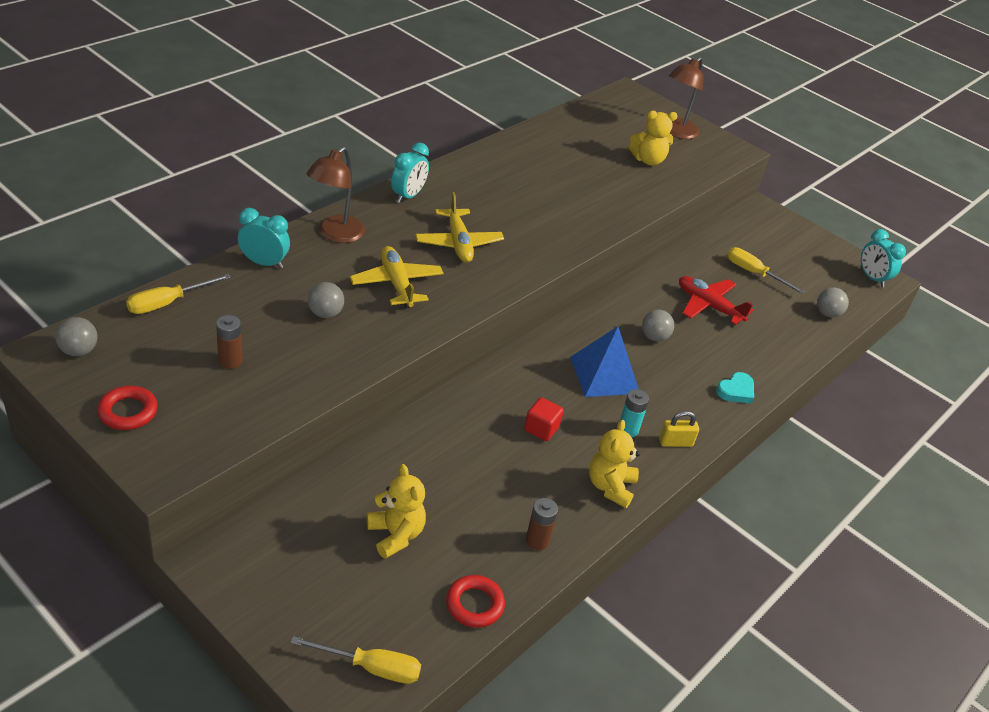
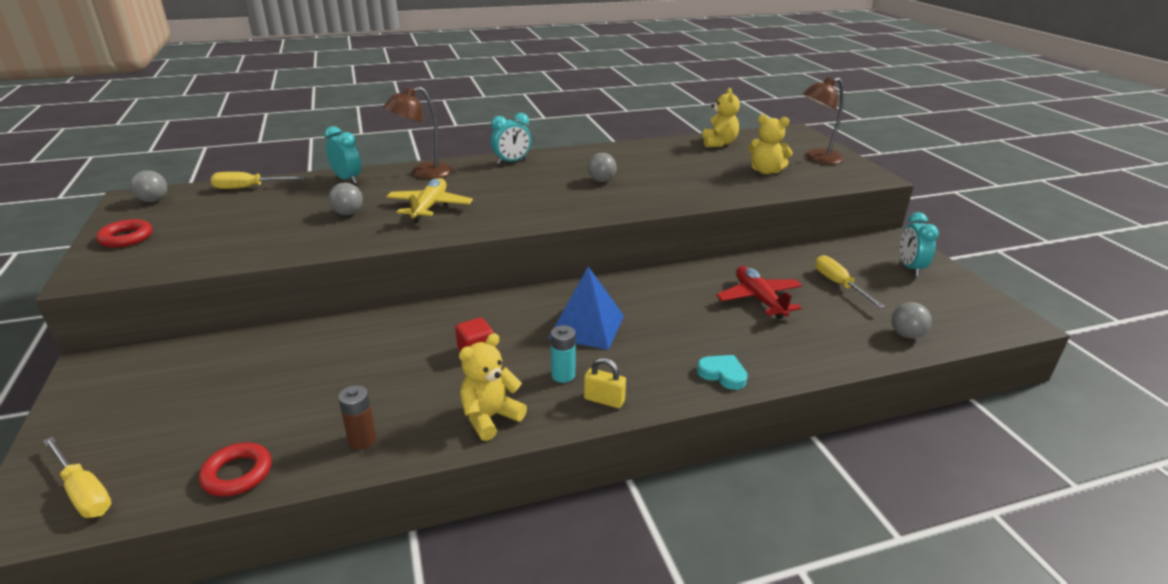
camera: 35 degrees right, 10 degrees down
(230, 361) = (238, 225): brown battery -> none
(395, 535) = (247, 393): yellow teddy bear -> yellow teddy bear (719, 143)
(458, 243) = (516, 193): yellow plane -> none
(654, 337) = (672, 310): grey ball -> grey ball (601, 180)
(736, 391) = (722, 374): turquoise heart -> turquoise heart turned 135 degrees counterclockwise
(872, 278) = (996, 317): turquoise clock -> turquoise clock (910, 268)

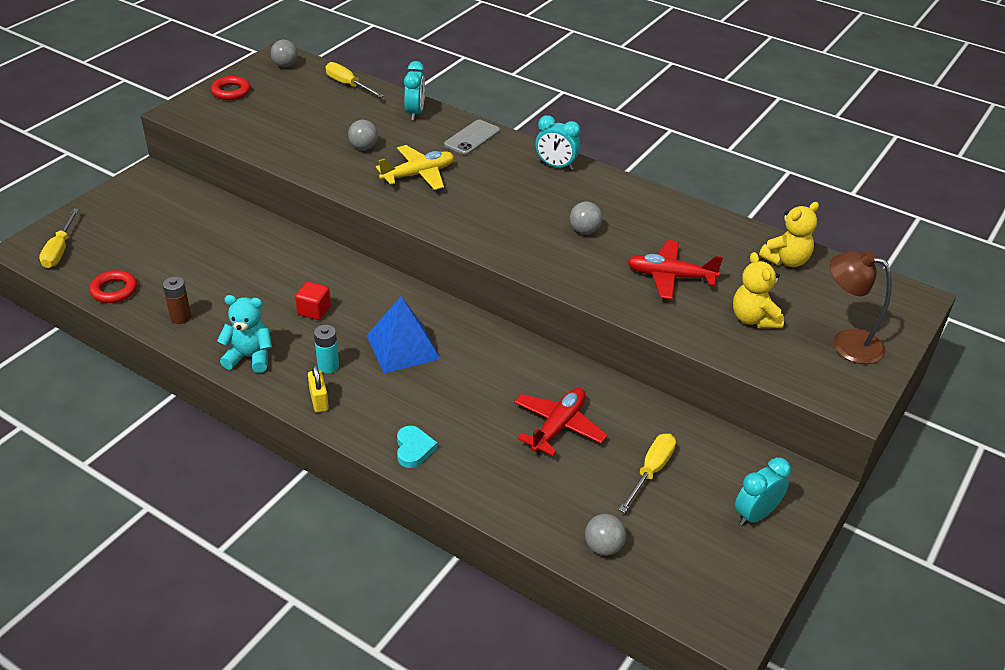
camera: 50 degrees right, 10 degrees up
(423, 173) = (472, 138): brown lamp -> grey phone
(490, 417) = (249, 357): yellow teddy bear -> turquoise teddy bear
(691, 176) = (670, 276): none -> red plane

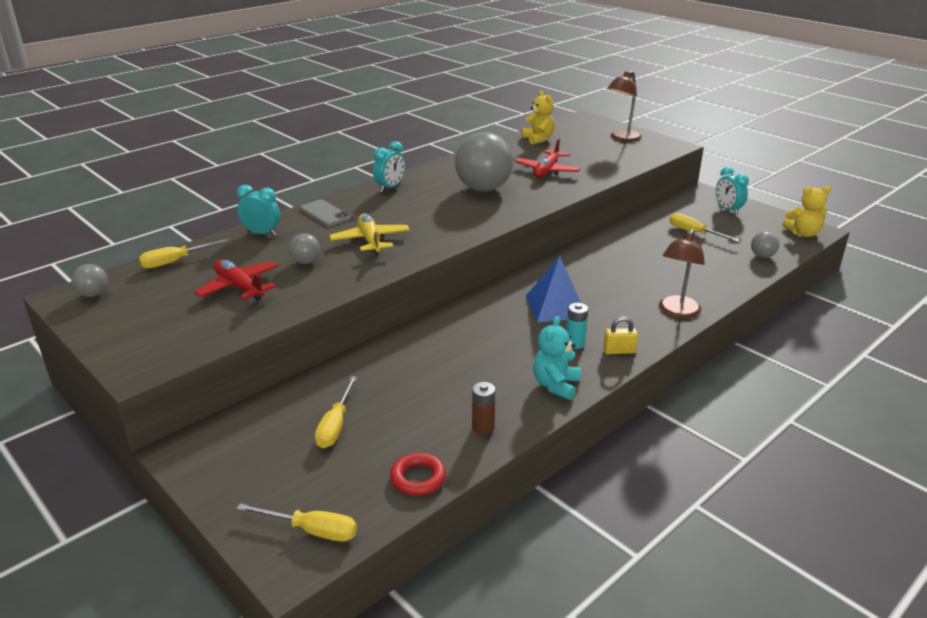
camera: 75 degrees left, 10 degrees down
(181, 237) = (335, 425): none -> yellow screwdriver
(231, 91) = (122, 332): red ring -> none
(314, 310) = (495, 346): red cube -> none
(413, 449) = (677, 312): turquoise heart -> brown lamp
(558, 427) = (653, 256): red plane -> red plane (239, 287)
(584, 231) = (483, 189): grey ball -> grey ball, size x2.26
(753, 319) = (596, 156): yellow teddy bear -> yellow teddy bear (803, 233)

